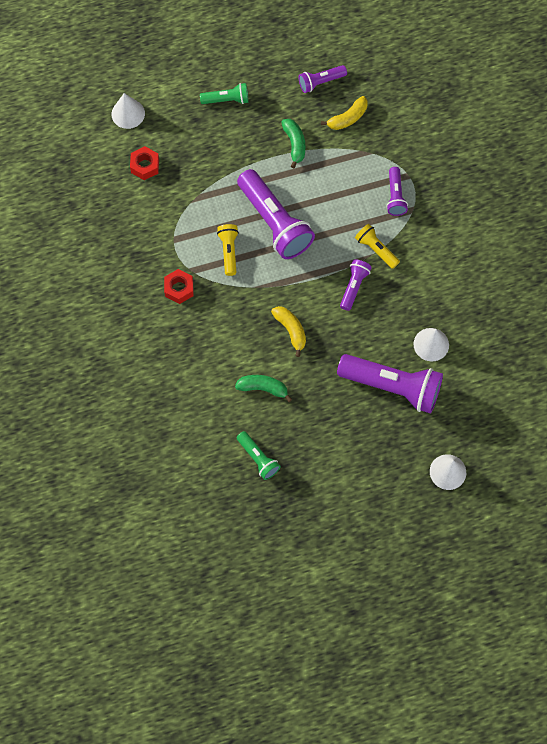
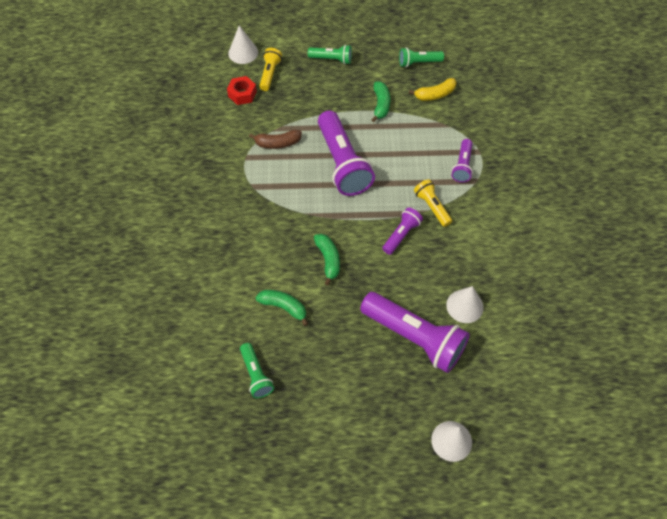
camera: 15 degrees right, 10 degrees down
(179, 289) = (235, 199): red nut -> none
(201, 216) = (277, 143): none -> brown banana
(229, 251) = (292, 178): yellow flashlight -> yellow flashlight (270, 74)
(291, 330) = (328, 260): yellow banana -> green banana
(320, 82) = (418, 63): purple flashlight -> green flashlight

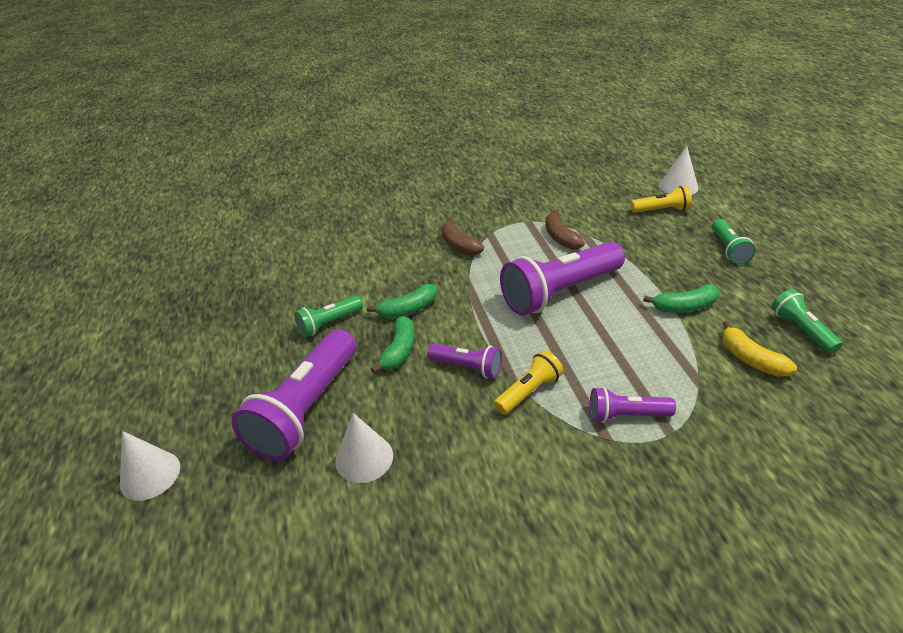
camera: 80 degrees right, 20 degrees down
(242, 94) = (616, 200): red nut -> none
(256, 375) = (252, 288): green flashlight -> green flashlight (329, 323)
(258, 210) = (459, 245): none -> brown banana
(284, 307) = (336, 289): green banana -> green banana (399, 351)

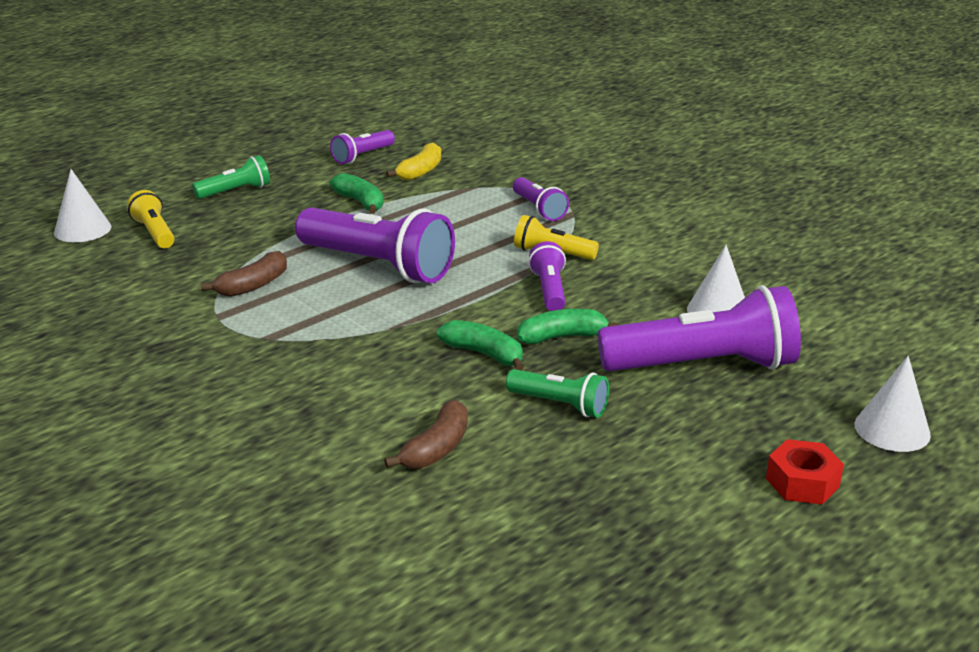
camera: 120 degrees left, 10 degrees down
(166, 395) = (802, 482): none -> red nut
(459, 245) = (309, 356): brown banana -> brown banana (436, 448)
(801, 330) = (362, 156): green flashlight -> purple flashlight

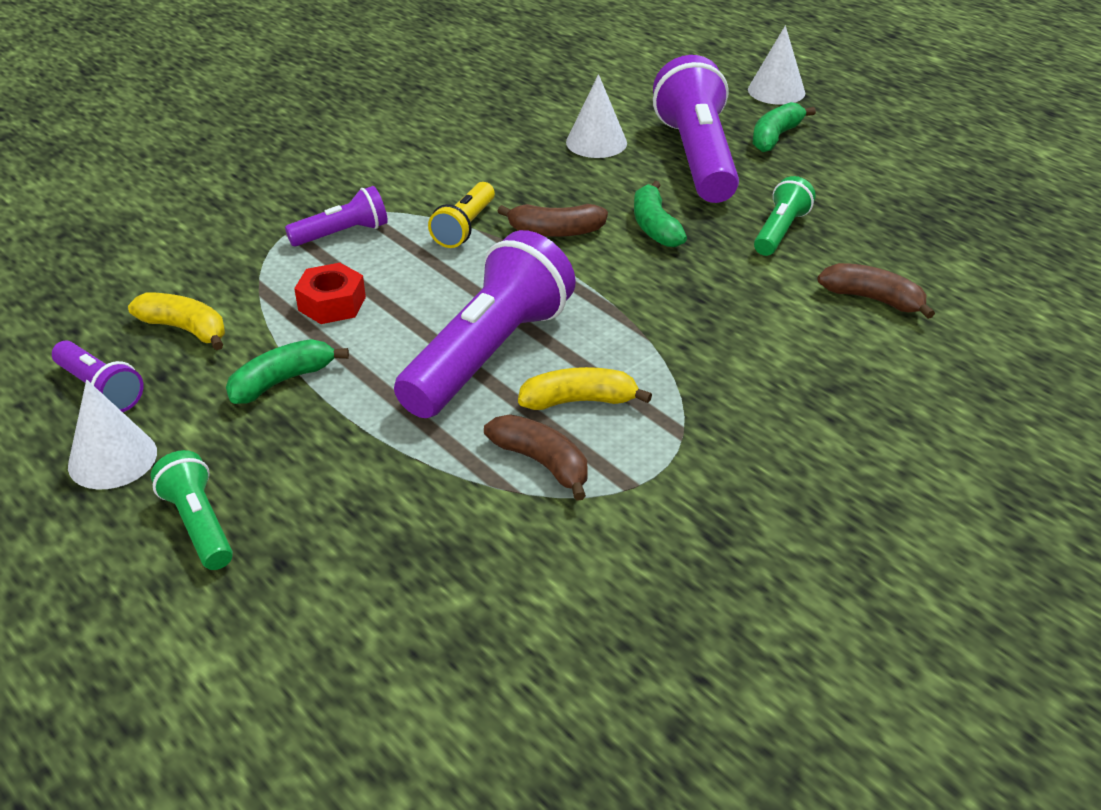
camera: 90 degrees left, 10 degrees up
(82, 229) = (317, 716): white cone -> white cone (112, 459)
(154, 233) = (350, 605): yellow flashlight -> none
(316, 299) = (579, 401): none -> yellow banana
(484, 354) = (695, 273): green banana -> green banana (775, 137)
(549, 290) = (555, 231): purple flashlight -> brown banana
(802, 482) = (858, 132): red nut -> red nut (332, 304)

